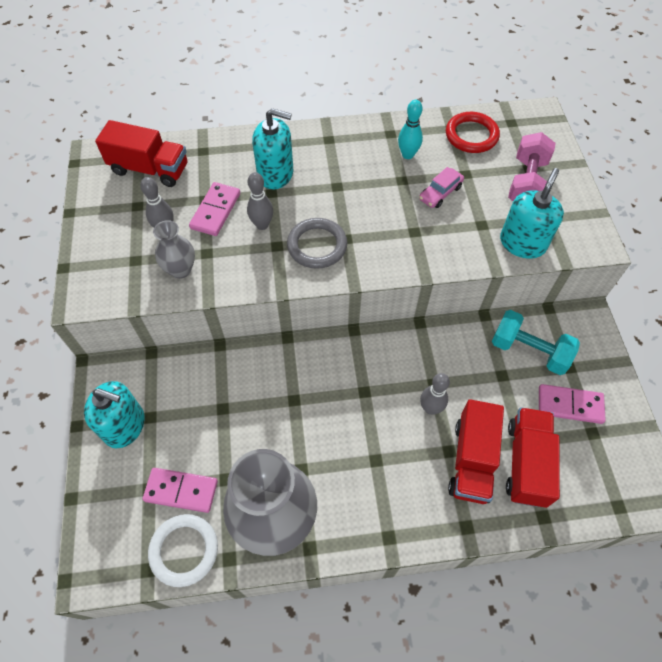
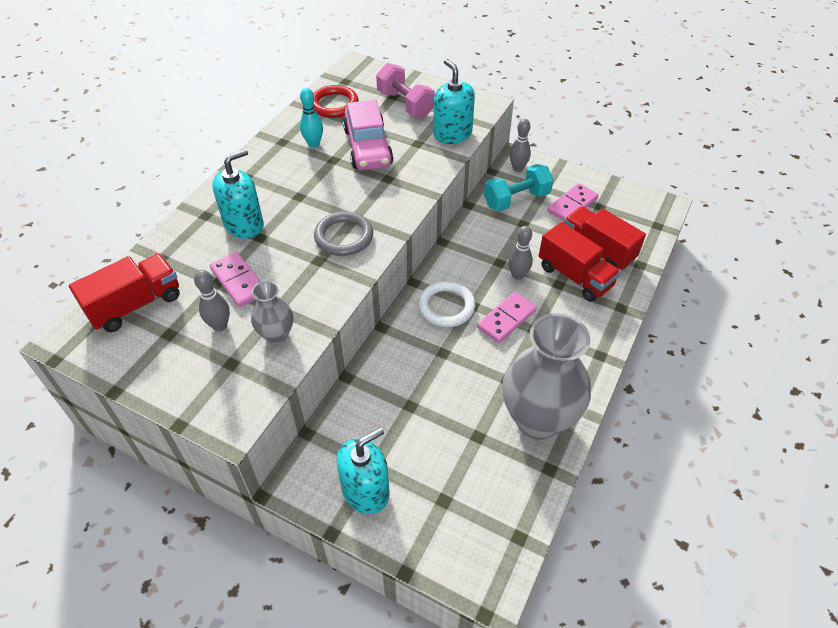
camera: 55 degrees left, 10 degrees down
(181, 491) = (464, 475): pink domino -> pink domino (506, 319)
(184, 550) = (520, 499): white ring -> white ring (446, 306)
(262, 225) = (287, 259): grey bowling pin -> grey bowling pin (518, 168)
(440, 193) = (368, 147): pink car -> pink car, size x1.95

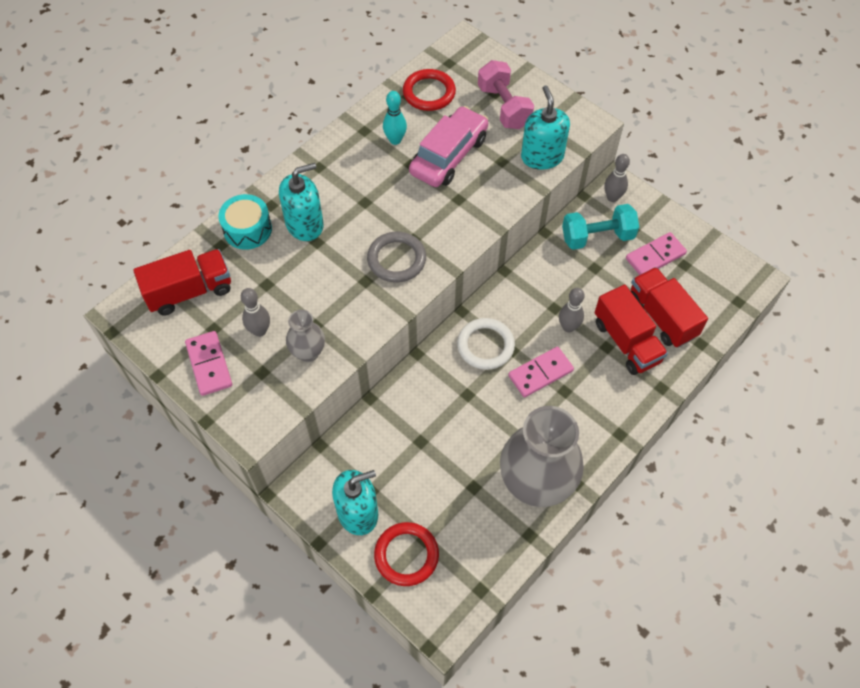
camera: 15 degrees right, 10 degrees up
(186, 239) = (247, 229): none -> turquoise drum
(238, 281) = (286, 287): pink domino -> pink domino (209, 364)
(368, 147) = (449, 156): pink car -> pink car turned 150 degrees counterclockwise
(430, 521) = (406, 555): none -> red ring

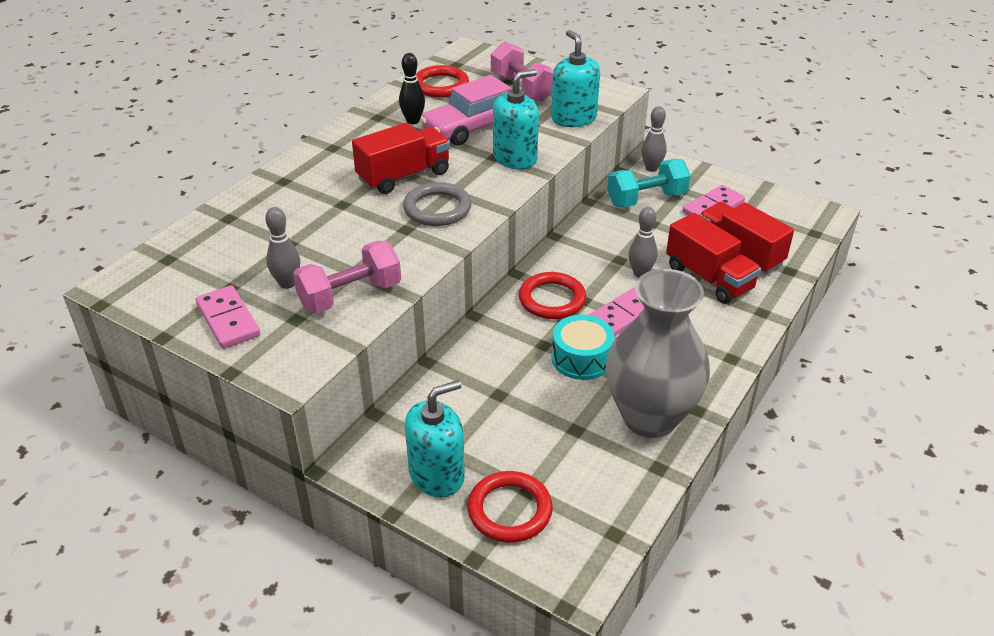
camera: 10 degrees left, 20 degrees down
(189, 291) = (196, 259): red truck -> red truck (404, 176)
(247, 229) = (259, 202): turquoise drum -> turquoise drum (581, 358)
(304, 224) = (325, 192): turquoise soap dispenser -> turquoise soap dispenser (515, 158)
(308, 352) = (350, 295): grey vase -> pink dumbbell
(395, 140) = (413, 121): turquoise bowling pin -> black bowling pin
(449, 156) = (474, 126): pink car -> pink car turned 150 degrees counterclockwise
(485, 346) = (552, 299): white ring -> red ring

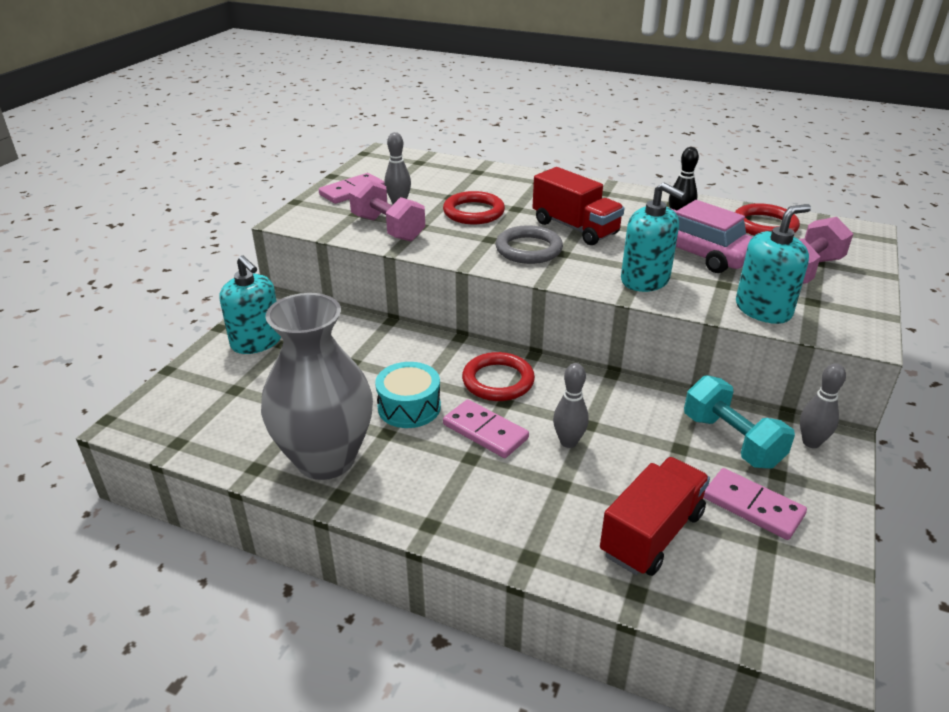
camera: 80 degrees right, 5 degrees down
(509, 510) = (213, 381): red ring -> red ring (473, 212)
(708, 278) = (582, 503): red truck -> none

